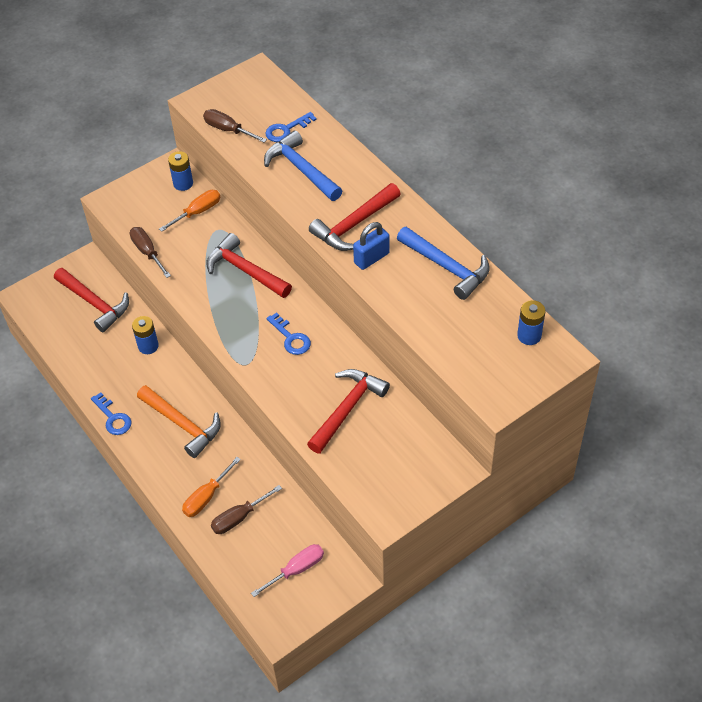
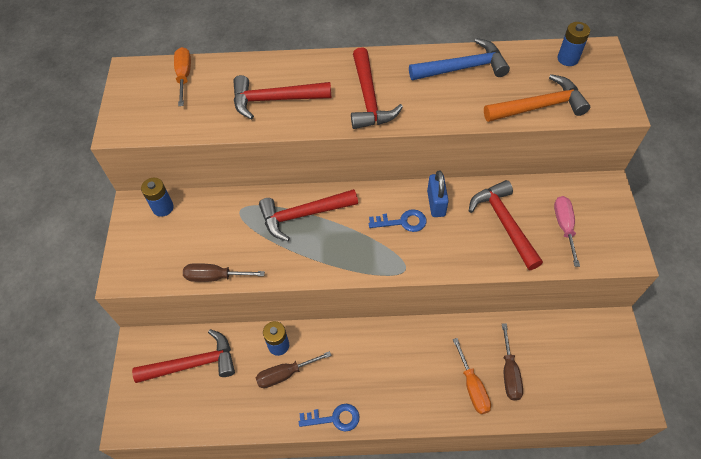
camera: 55 degrees left, 5 degrees up
(182, 424) = (383, 364): orange hammer -> orange hammer (539, 106)
(197, 212) = (206, 214): orange screwdriver -> orange screwdriver (184, 76)
(228, 130) = (177, 124): brown screwdriver -> brown screwdriver (285, 374)
(286, 130) = (220, 86): blue key -> none
(296, 569) = (585, 358): pink screwdriver -> pink screwdriver (564, 227)
(301, 169) = (275, 99): blue hammer -> red hammer
(371, 258) = (415, 106): blue padlock -> blue padlock (436, 203)

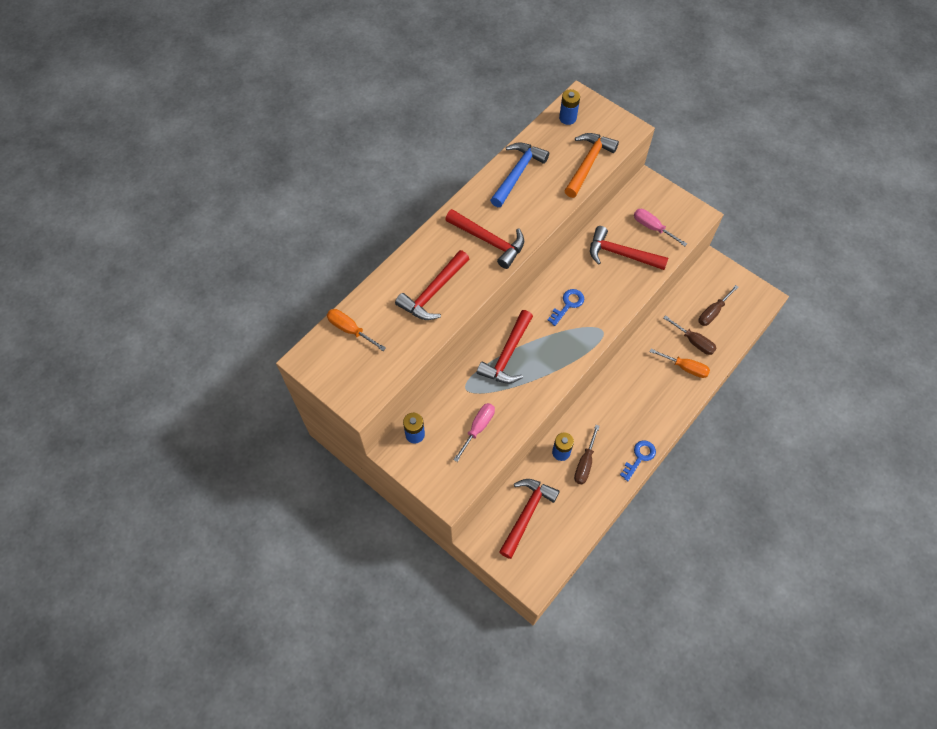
camera: 50 degrees left, 5 degrees up
(209, 247) = (478, 428): none -> pink screwdriver
(215, 276) = (506, 440): brown screwdriver -> brown screwdriver (713, 312)
(436, 203) = (572, 276): blue padlock -> none

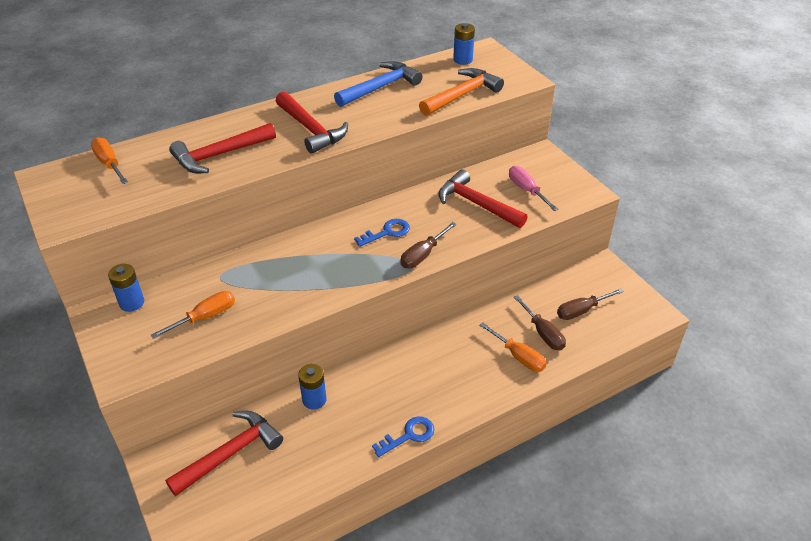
camera: 20 degrees right, 20 degrees down
(478, 428) = (205, 317): pink screwdriver -> orange screwdriver
(507, 354) = (288, 258): red hammer -> none
(585, 463) = (336, 420): brown screwdriver -> brown screwdriver (423, 255)

